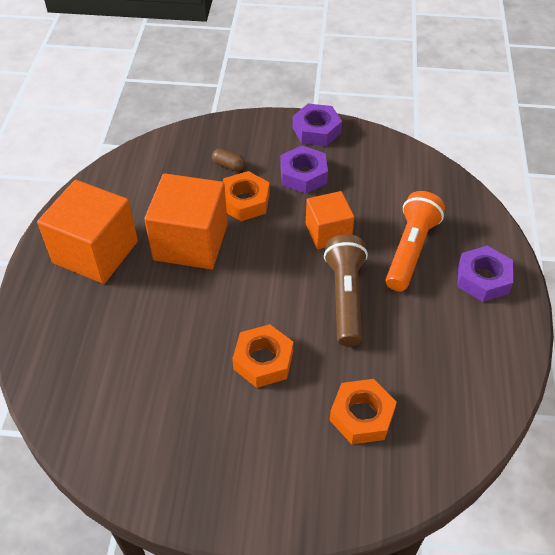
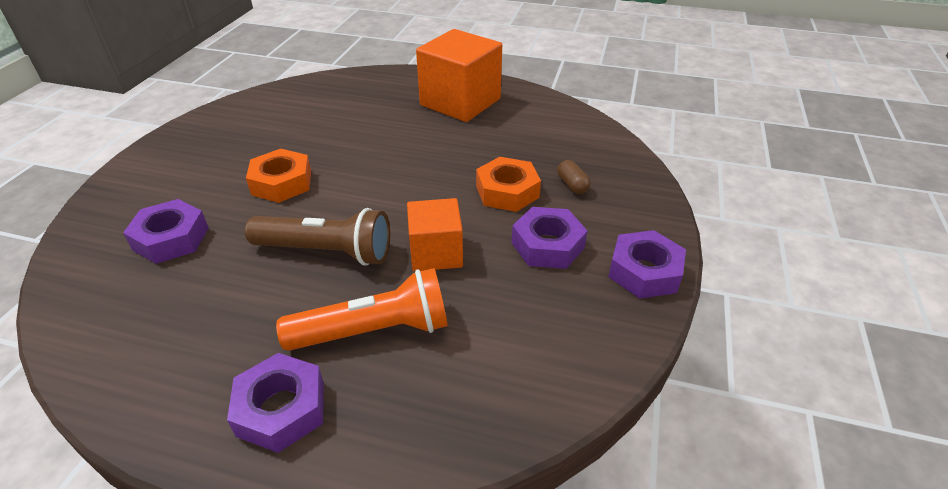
camera: 100 degrees right, 10 degrees down
(190, 242) = (455, 152): orange cube -> none
(228, 165) = (572, 185): brown capsule -> brown capsule turned 60 degrees counterclockwise
(361, 416) = (171, 239): orange nut -> purple nut
(410, 250) = (374, 331): orange flashlight -> orange flashlight turned 45 degrees counterclockwise

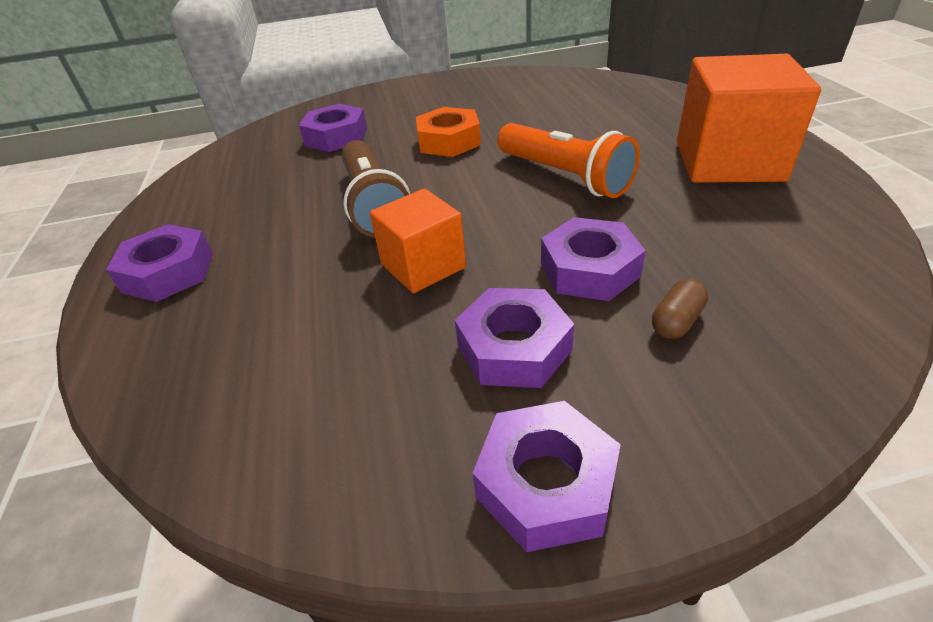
camera: 65 degrees right, 0 degrees up
(374, 331) = (281, 278): orange flashlight -> orange flashlight (564, 176)
(507, 191) = (589, 269): orange nut -> purple nut

